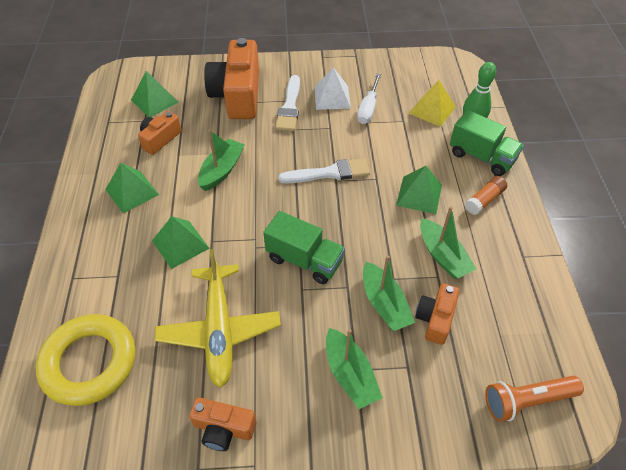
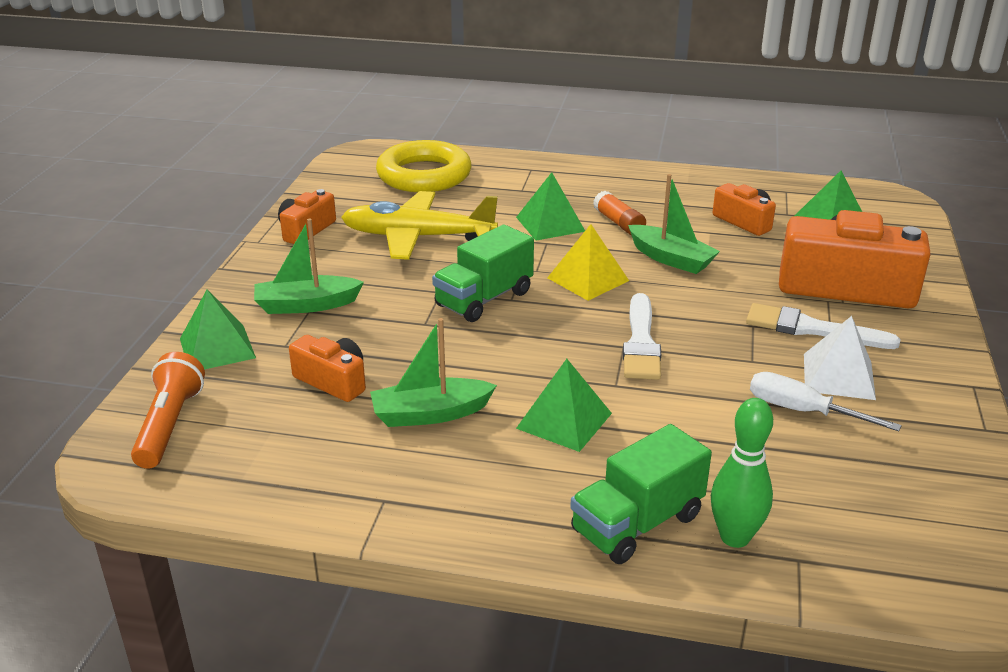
camera: 105 degrees right, 20 degrees down
(132, 192) = (648, 201): green pyramid -> green pyramid (217, 348)
(384, 304) = (382, 346): green boat -> none
(432, 110) = (794, 493): yellow pyramid -> yellow pyramid (588, 279)
(484, 200) = (524, 492): orange glue stick -> orange glue stick (619, 223)

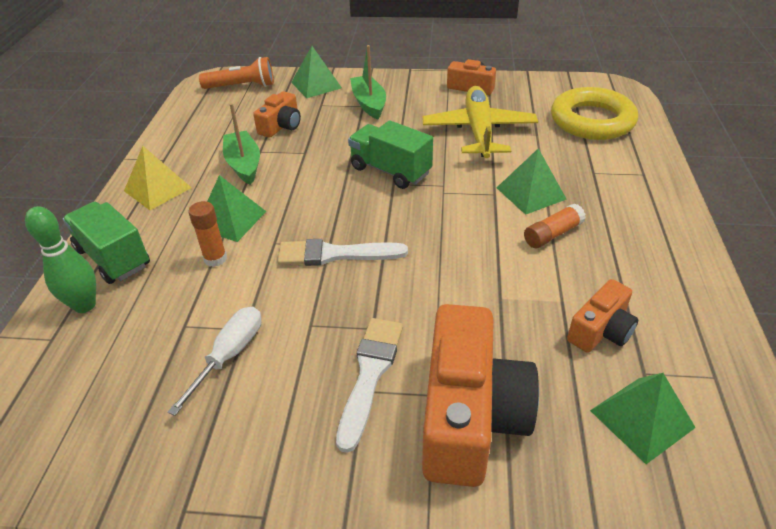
camera: 85 degrees right, 10 degrees up
(588, 279) = (435, 220): yellow pyramid -> yellow pyramid (157, 189)
(644, 429) = (215, 259): none -> orange glue stick
(671, 259) = (489, 271): green boat -> none
(838, 376) = (284, 388): white pyramid -> none

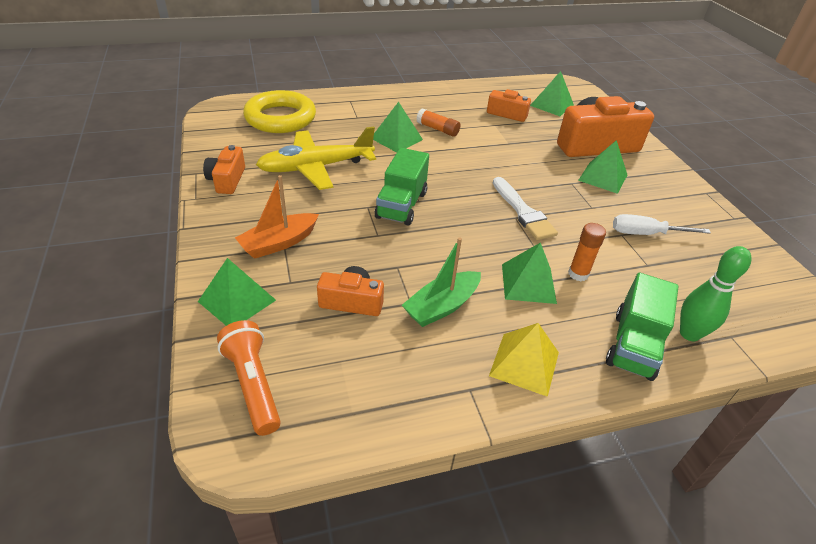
camera: 115 degrees left, 0 degrees up
(369, 104) = (279, 243): green boat -> orange boat
(370, 374) = (603, 177): white brush -> green pyramid

